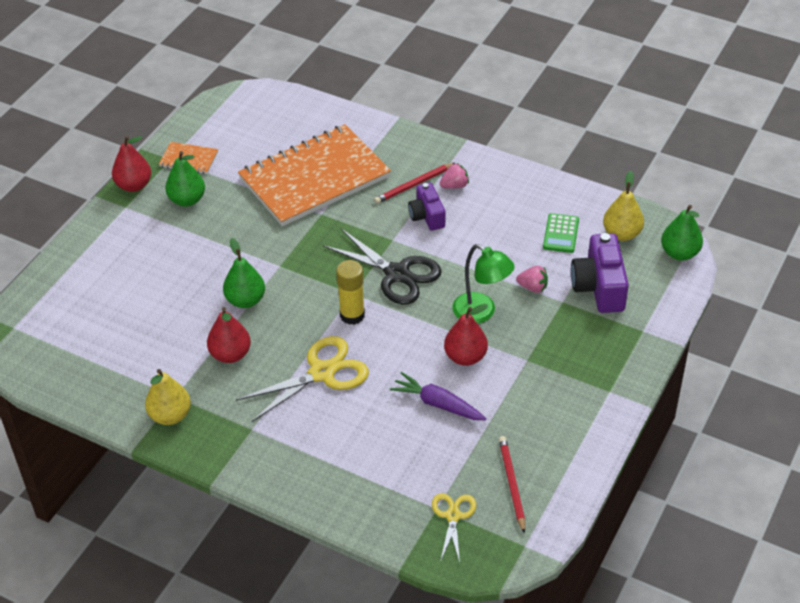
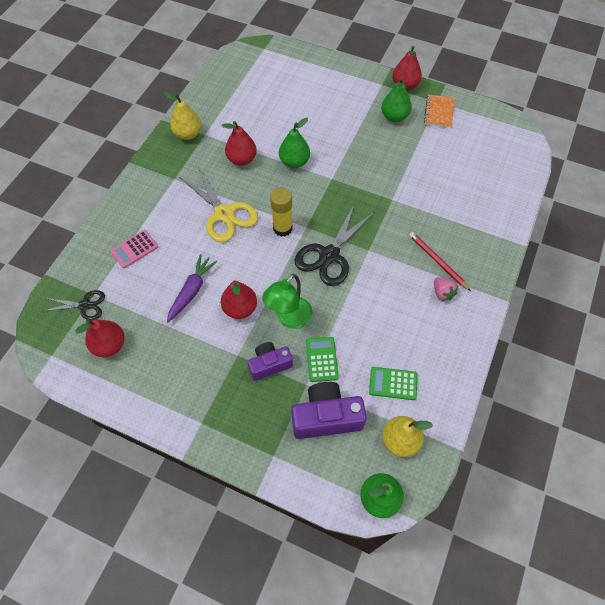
camera: 85 degrees right, 15 degrees up
(314, 178) = (433, 191): orange notebook -> none
(368, 467) = (134, 249): none -> pink calculator
(427, 216) = (400, 273): purple camera -> purple camera (269, 364)
(453, 516) = (85, 305): yellow scissors -> black scissors
(511, 484) = (109, 345): red pencil -> red pear
(533, 287) = (322, 359): pink strawberry -> green calculator

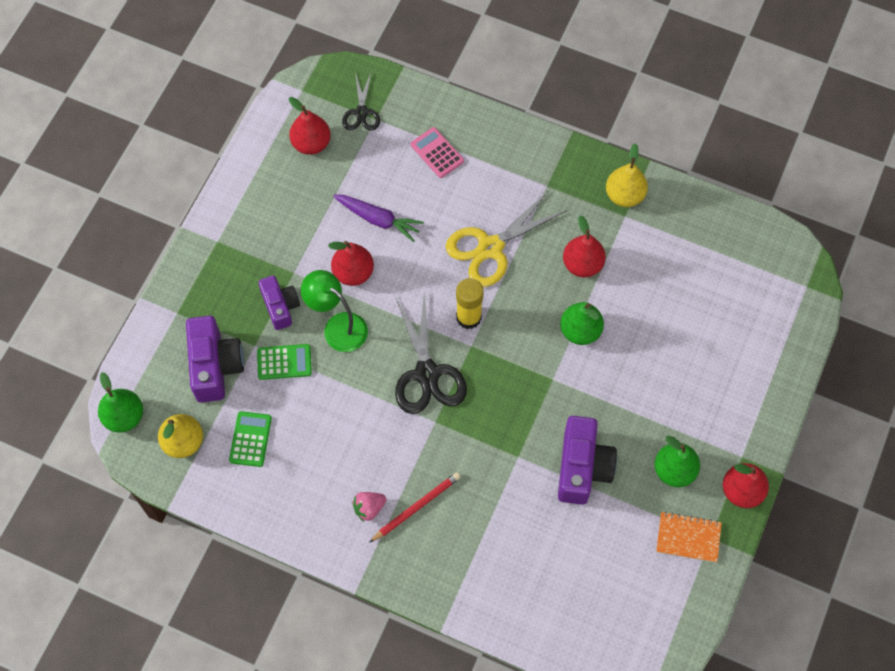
camera: 90 degrees right, 5 degrees up
(329, 255) = (427, 373): black scissors -> black scissors turned 135 degrees counterclockwise
(397, 163) = (582, 467): none -> purple camera

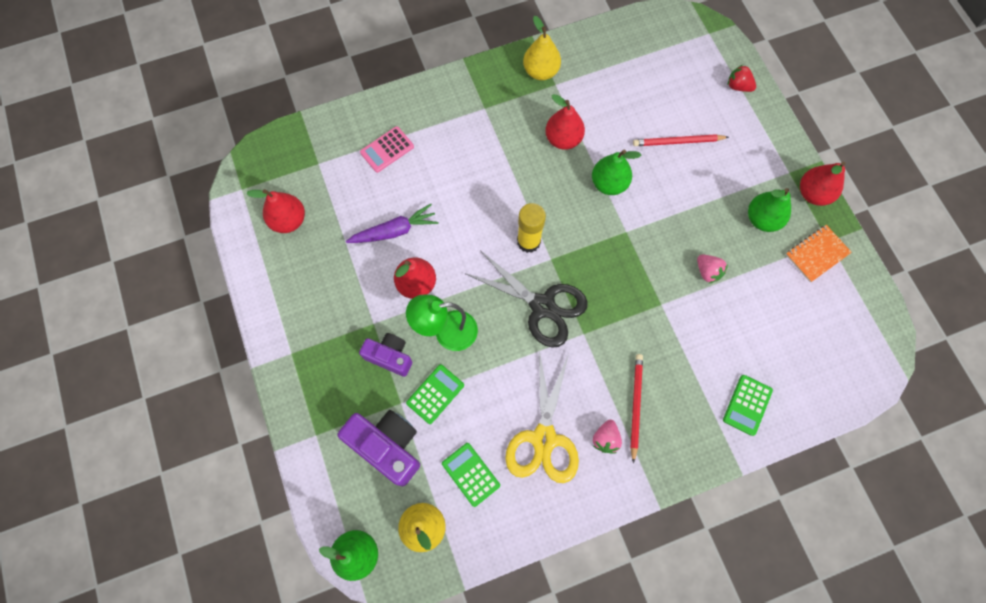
camera: 45 degrees left, 5 degrees up
(361, 112) = (303, 167): black scissors -> none
(437, 153) = (387, 149): pink calculator -> pink calculator turned 45 degrees counterclockwise
(490, 248) = (492, 181): yellow scissors -> yellow scissors (544, 438)
(500, 588) = (747, 405): none -> green calculator
(582, 467) = (707, 272): purple camera -> pink strawberry
(674, 349) = (677, 142): none -> red pencil
(780, 351) = (738, 86): none -> red strawberry

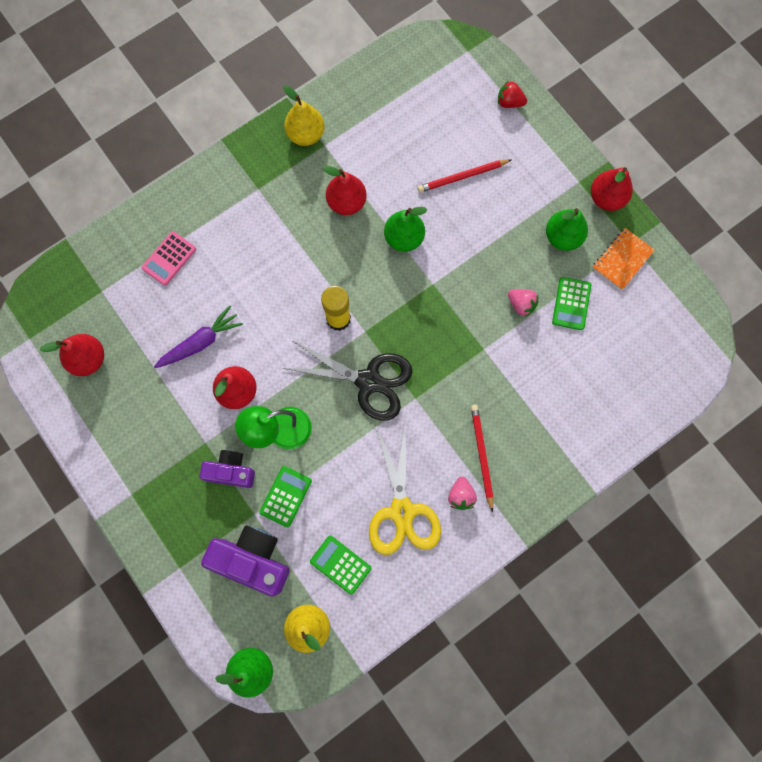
camera: 15 degrees left, 5 degrees up
(747, 405) = (587, 427): green calculator -> green calculator (571, 303)

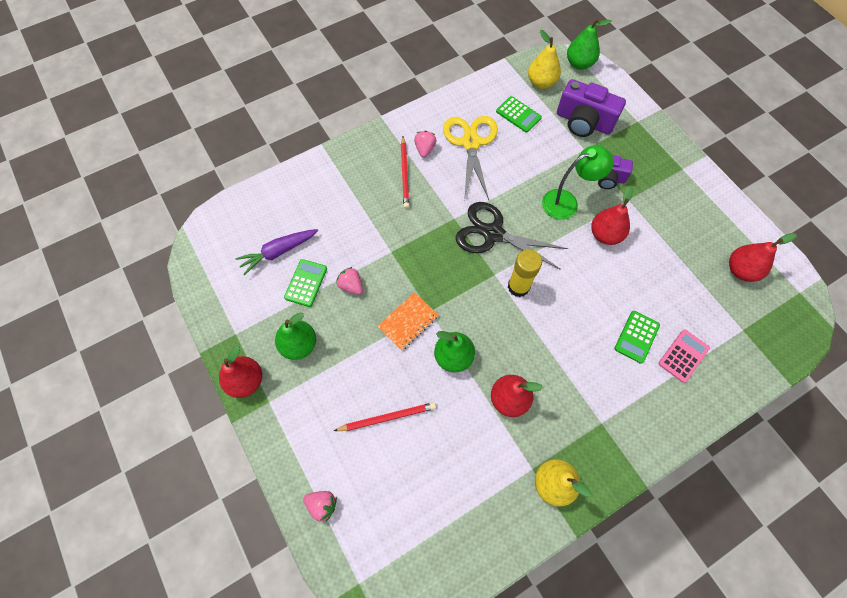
camera: 175 degrees left, 10 degrees down
(201, 342) = (642, 276): purple carrot -> purple carrot (278, 252)
(286, 496) = (560, 158): green calculator -> green calculator (636, 337)
(509, 102) = (322, 505): red strawberry -> pink strawberry
(622, 259) = (248, 319): orange notebook -> orange notebook (408, 322)

